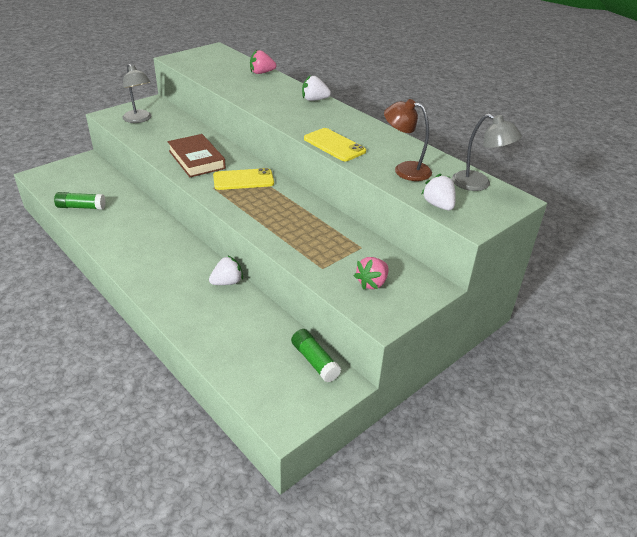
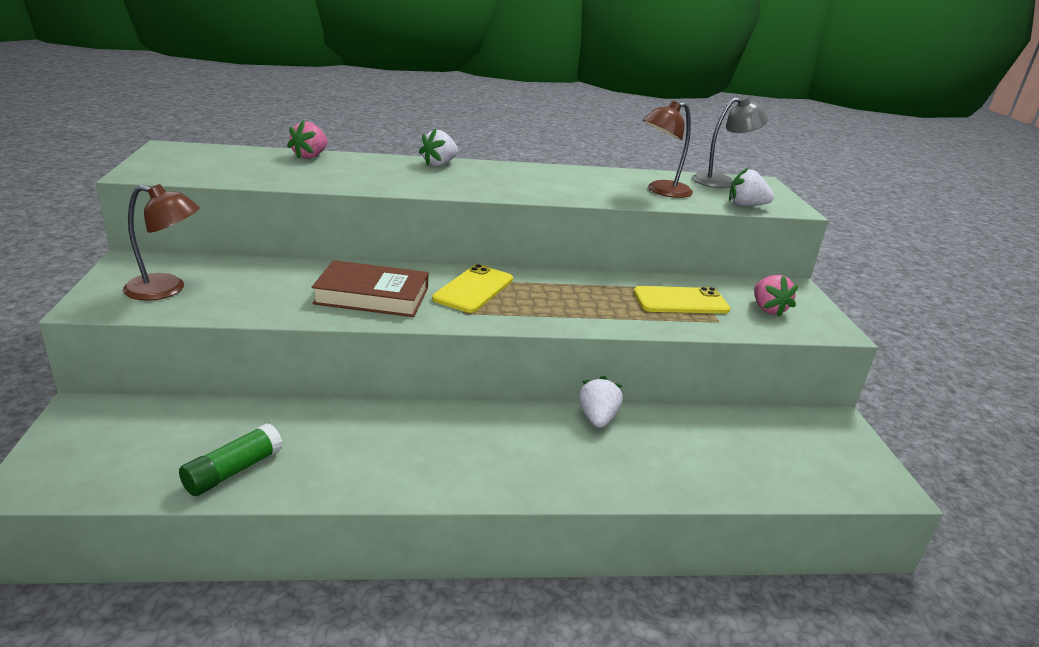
camera: 55 degrees left, 10 degrees down
(139, 119) = (167, 289): grey lamp -> brown lamp
(315, 361) = (794, 423): green glue stick -> none
(334, 145) = (567, 194): yellow phone -> yellow phone (680, 301)

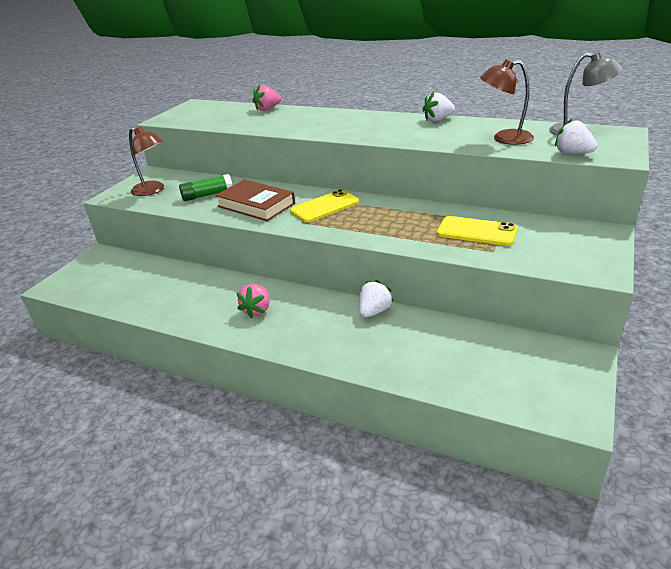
camera: 35 degrees right, 5 degrees up
(233, 471) = (139, 299): green glue stick -> green glue stick (207, 195)
(439, 164) = (347, 114): white strawberry -> white strawberry (438, 120)
(768, 309) = (552, 247): pink strawberry -> pink strawberry (257, 310)

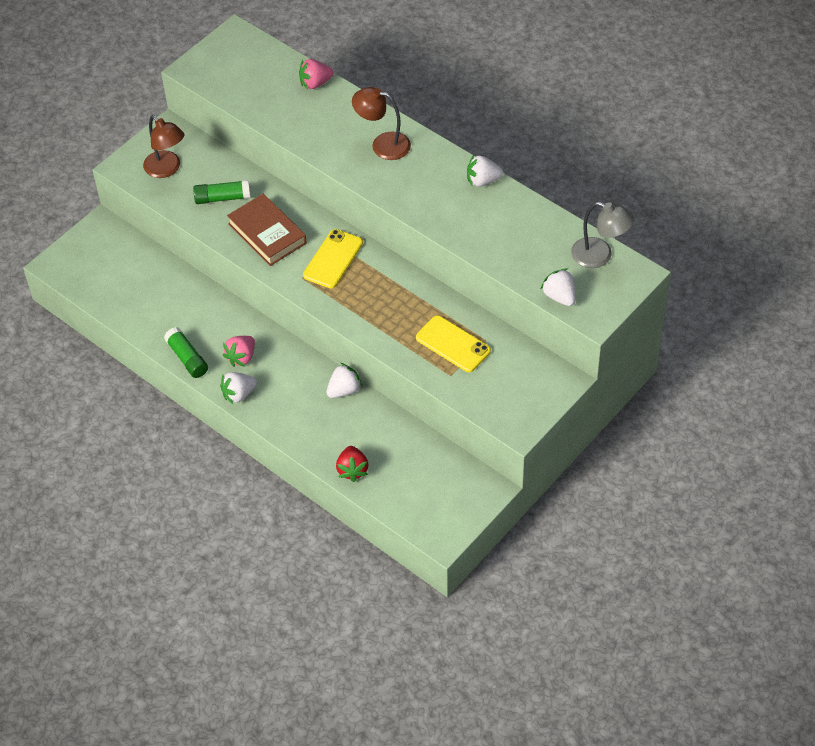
camera: 15 degrees right, 20 degrees up
(200, 323) = (187, 358): none -> green glue stick
(265, 339) = (239, 394): none -> white strawberry
(325, 207) = (333, 259): yellow phone -> yellow phone turned 45 degrees counterclockwise
(424, 375) = (352, 470): none -> red strawberry
(504, 138) = (520, 246): brown lamp -> brown lamp (383, 144)

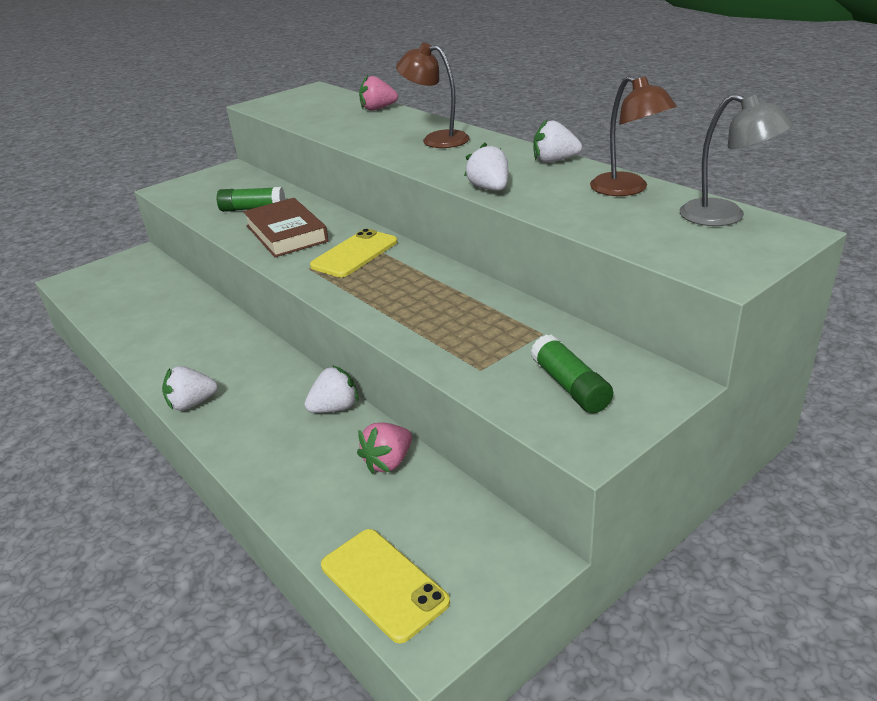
camera: 10 degrees right, 20 degrees down
(167, 169) = (208, 191): brown lamp -> brown lamp (627, 189)
(187, 358) = (151, 363): green glue stick -> green glue stick (570, 386)
(241, 357) = (217, 366): pink strawberry -> pink strawberry (388, 462)
(352, 470) = (307, 509): red strawberry -> none
(453, 344) = (491, 335): yellow phone -> yellow phone (383, 584)
(559, 296) = (663, 251): white strawberry -> white strawberry (489, 189)

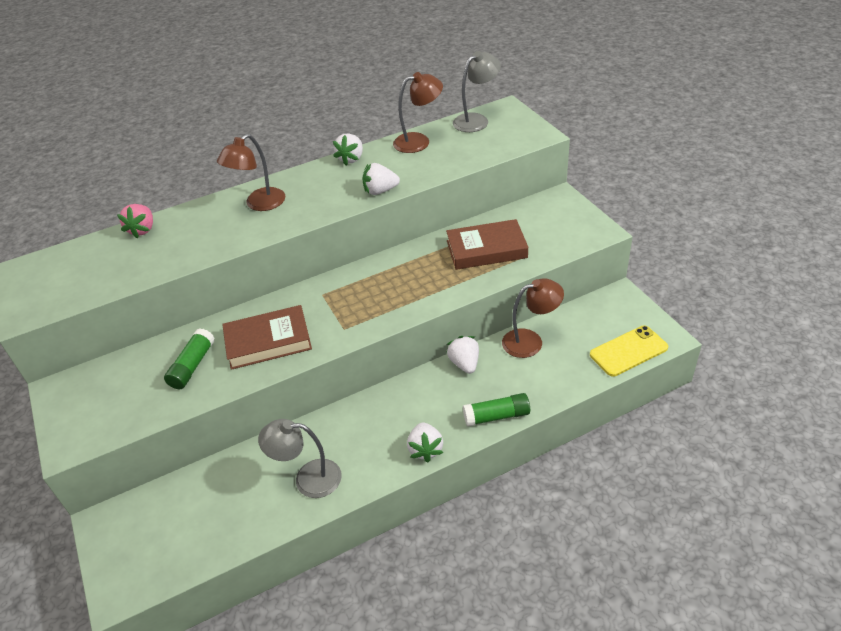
camera: 75 degrees left, 10 degrees up
(164, 337) = (308, 478): none -> grey lamp
(355, 254) = (337, 301): yellow phone -> none
(388, 462) = (530, 341): pink strawberry -> brown lamp
(488, 335) = (486, 249): none -> brown book
(570, 386) = (550, 228): green glue stick -> green glue stick (496, 416)

